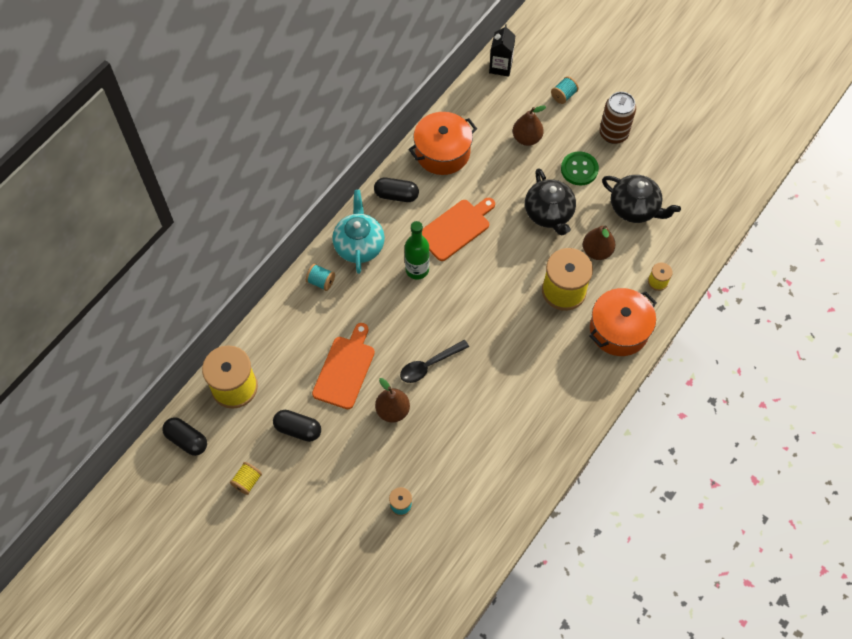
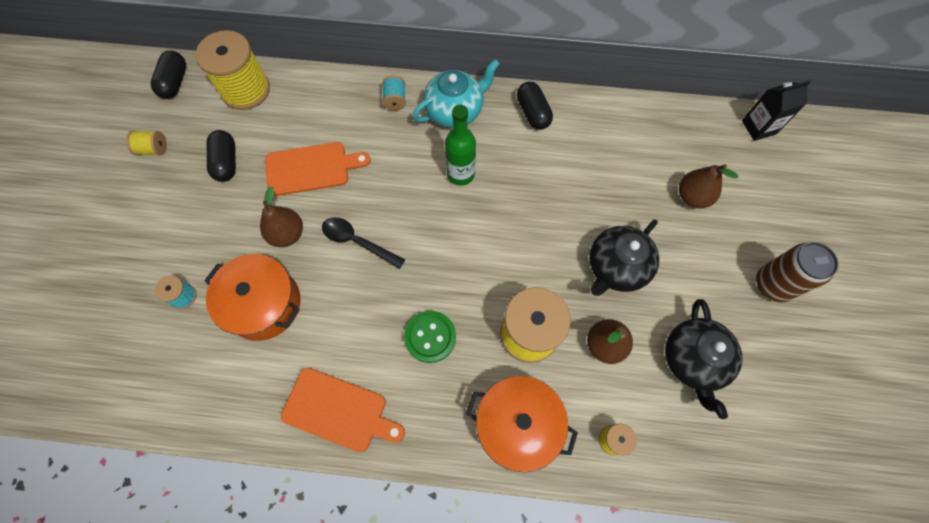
camera: 60 degrees right, 5 degrees up
(442, 152) = (612, 127): orange pot -> orange pot (264, 304)
(456, 228) = (532, 185): orange cutting board -> orange cutting board (339, 410)
(563, 95) = (777, 206): turquoise spool -> none
(579, 169) = (696, 271): green button -> green button (430, 337)

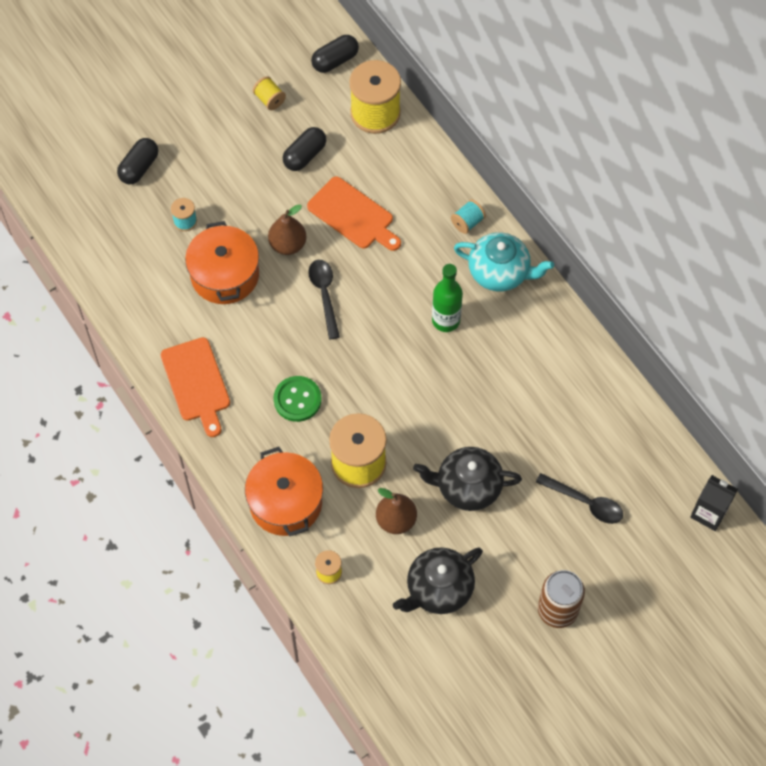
camera: 50 degrees right, 5 degrees down
(533, 113) = (553, 330): black capsule -> black capsule (139, 168)
(692, 197) = (585, 502): brown pear -> black spoon

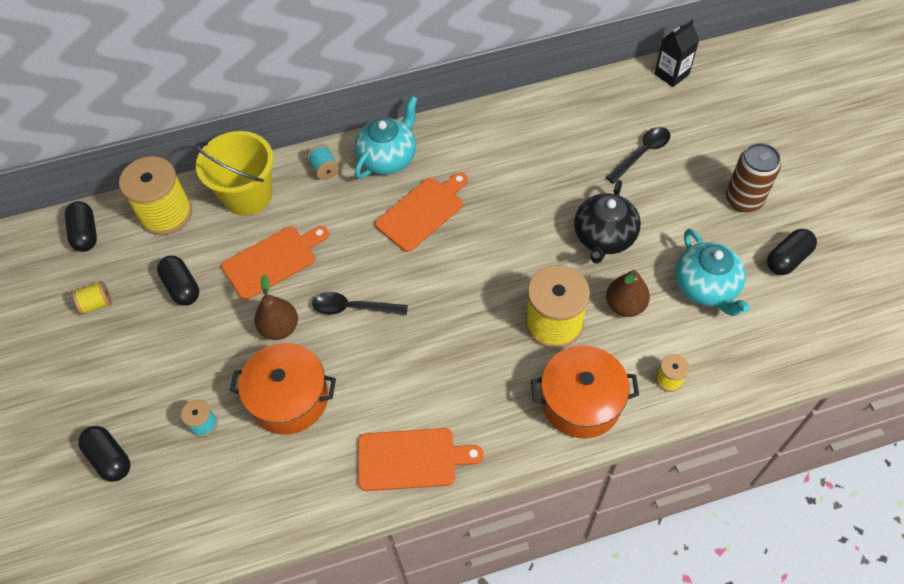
camera: 70 degrees left, 5 degrees down
(297, 399) = (465, 362): green button -> none
(416, 169) = (248, 195): none -> yellow bucket
(438, 589) = (706, 287): black teapot -> turquoise teapot
(446, 320) = (422, 212): green bottle -> orange cutting board
(496, 661) = (787, 259): none -> black capsule

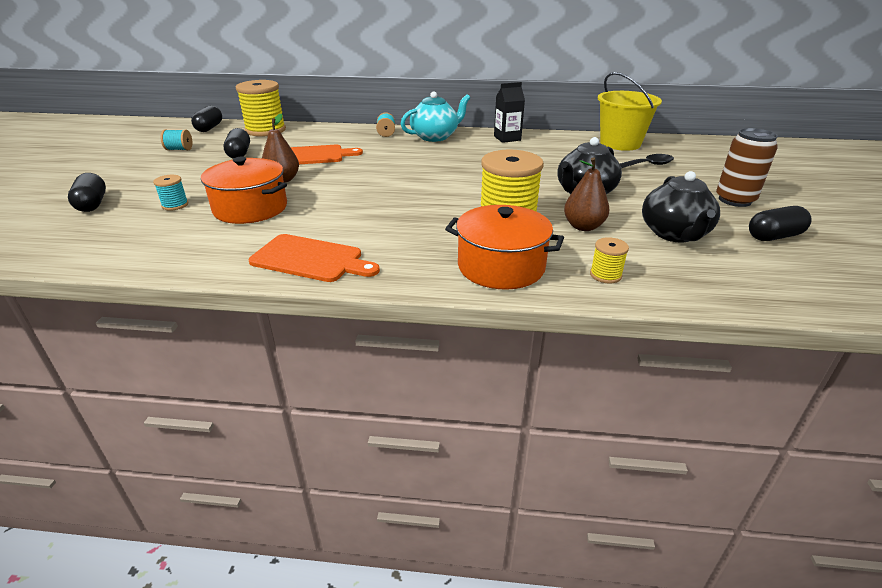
camera: 20 degrees right, 25 degrees down
(97, 304) = (179, 149): yellow spool -> turquoise spool
(248, 195) = (324, 133): yellow bucket -> yellow bucket (620, 143)
(353, 308) = (345, 183): black spoon -> none
(422, 212) = (439, 158): orange cutting board -> none
(671, 74) = (688, 142): black carton -> black carton (507, 138)
(706, 287) = (674, 234): turquoise teapot -> black teapot

